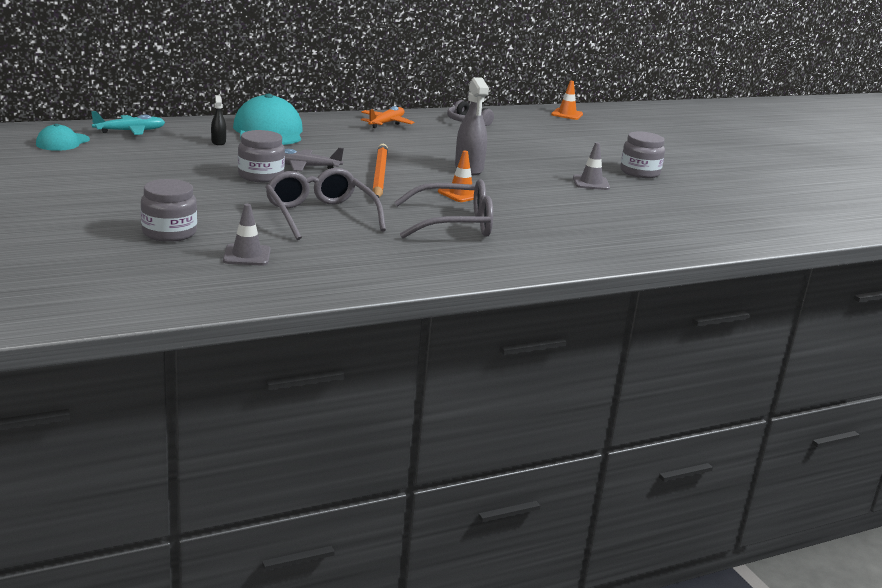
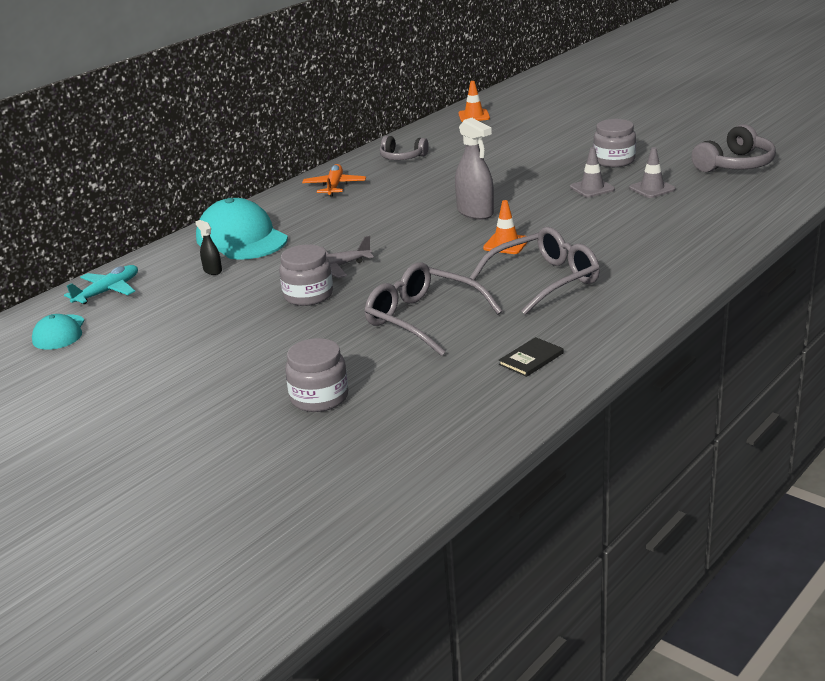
camera: 20 degrees left, 5 degrees up
(247, 255) = (423, 392): grey traffic cone -> grey traffic cone (652, 189)
(362, 265) = (531, 359): none -> black book
(379, 175) = (410, 251): orange pencil -> none
(746, 205) = (735, 165): none -> grey headphones

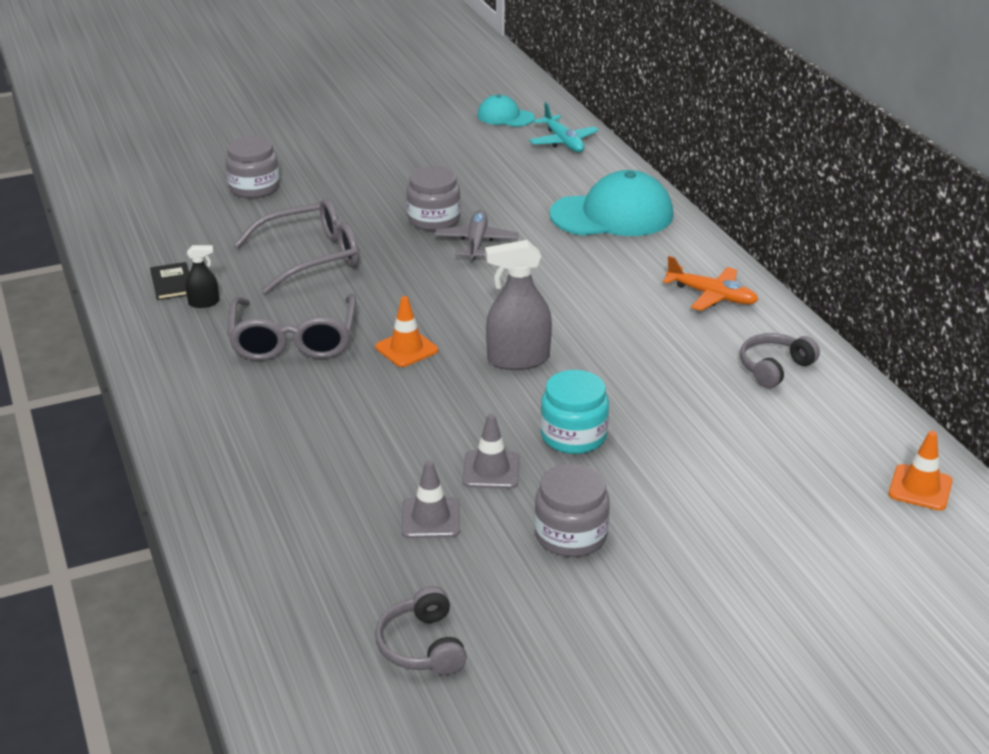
camera: 115 degrees right, 5 degrees up
(212, 270) = (549, 189): black spray bottle -> black spray bottle (204, 303)
(533, 180) = (573, 436): none -> turquoise jar
(735, 165) = (422, 646): grey headphones -> grey headphones, size x0.66

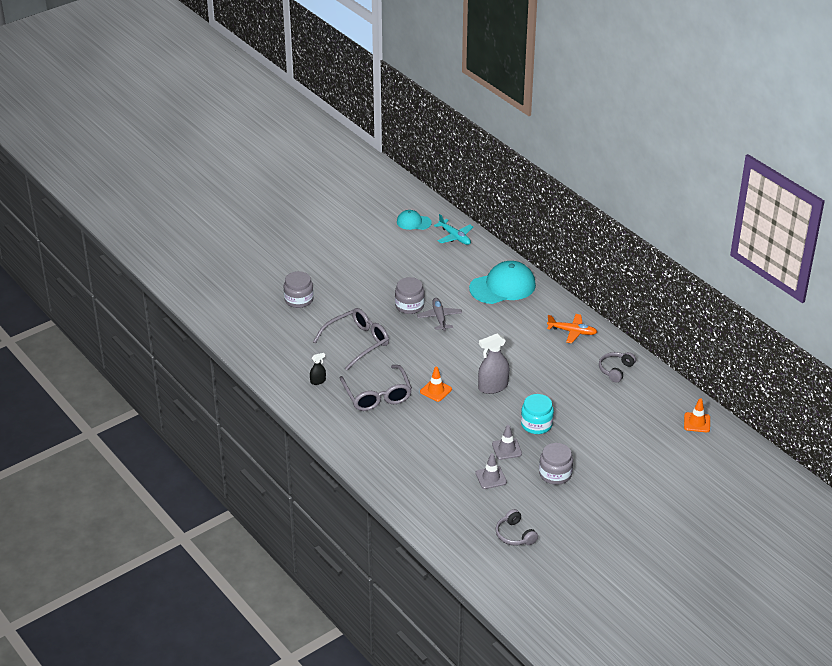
camera: 15 degrees left, 5 degrees up
(172, 283) = (293, 372): black book -> none

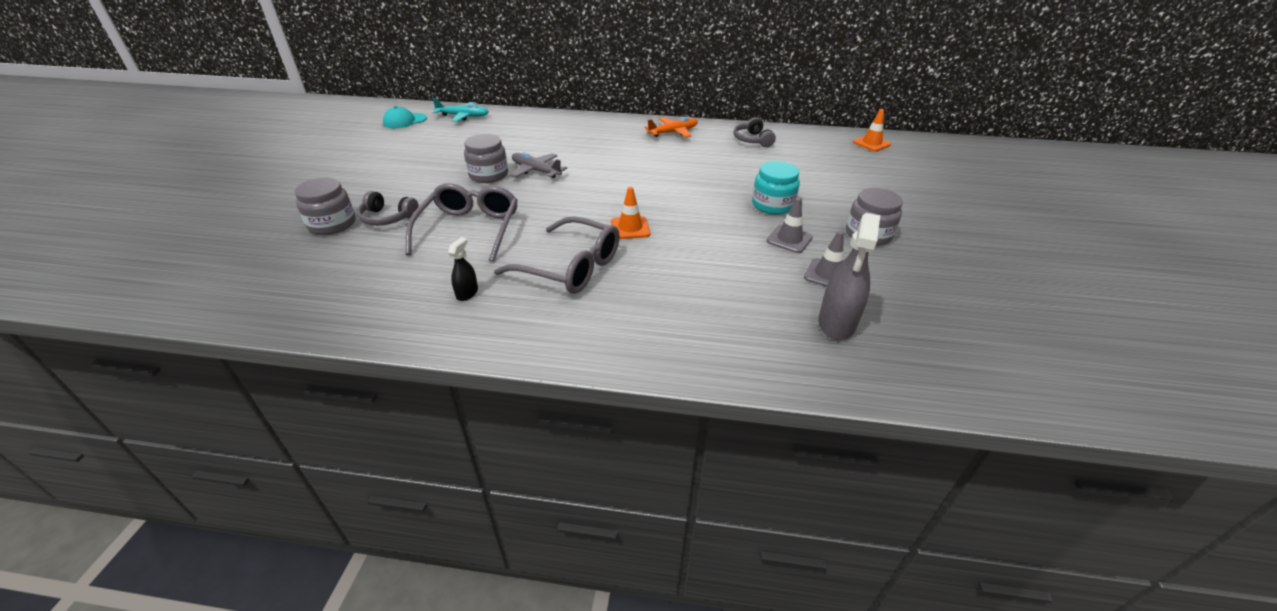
camera: 45 degrees left, 0 degrees up
(493, 387) = (680, 197): grey spray bottle -> grey spray bottle (836, 323)
(503, 286) = (562, 129): turquoise cap -> none
(514, 535) = (961, 317): grey headphones -> grey headphones (387, 218)

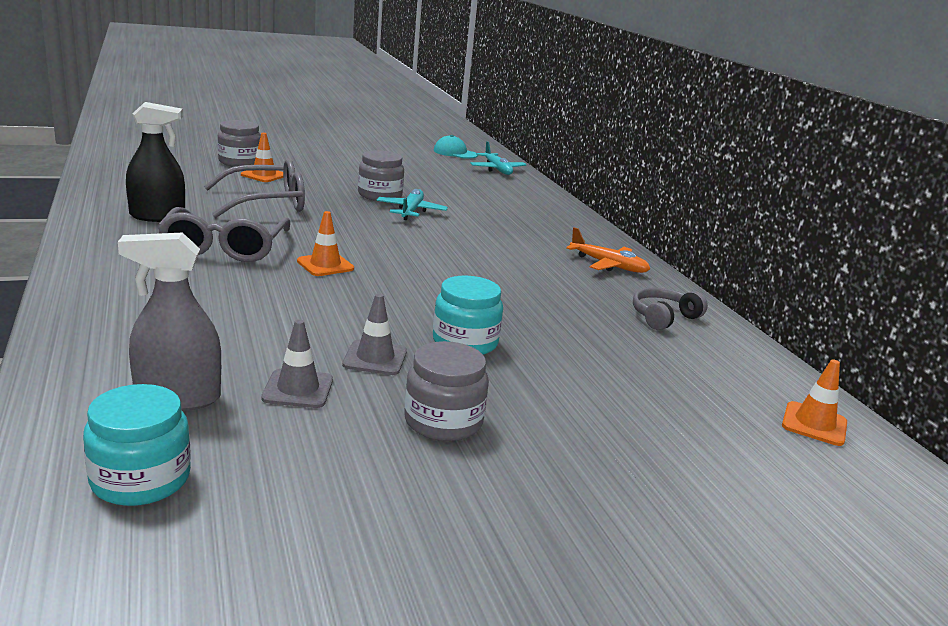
camera: 60 degrees right, 15 degrees down
(387, 218) = (264, 175): grey headphones -> orange traffic cone
(467, 293) = (157, 216): black spray bottle -> black spray bottle, size x1.94
(536, 171) = (411, 211): grey plane -> turquoise plane
(936, 349) = (140, 479): none -> turquoise jar

